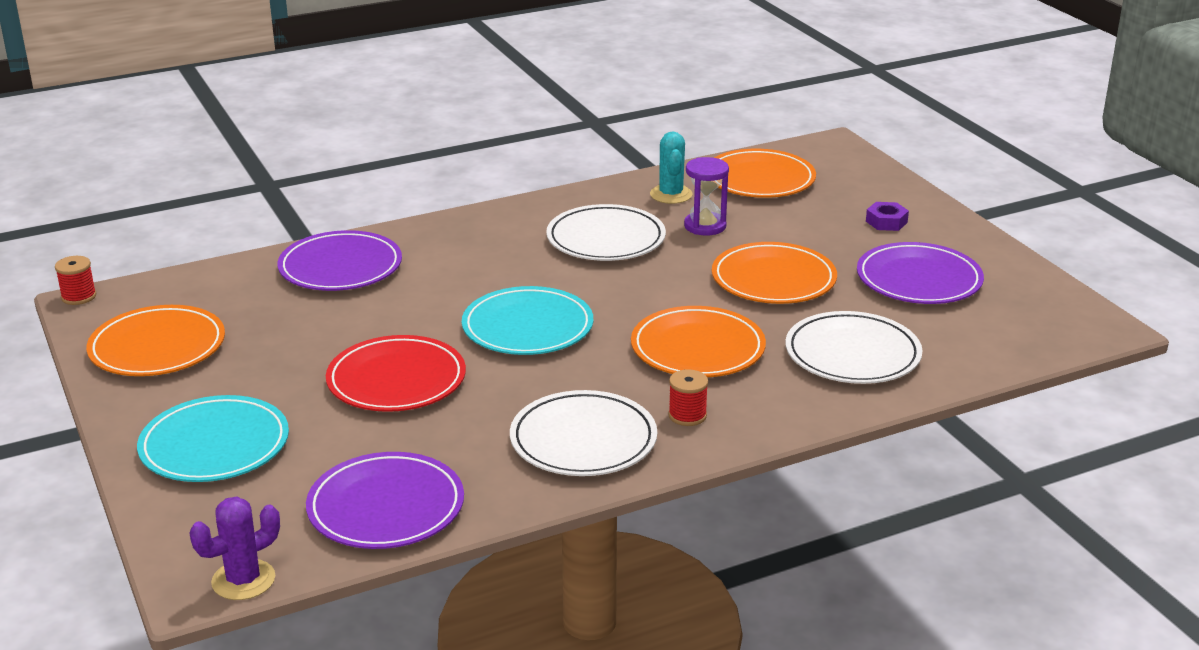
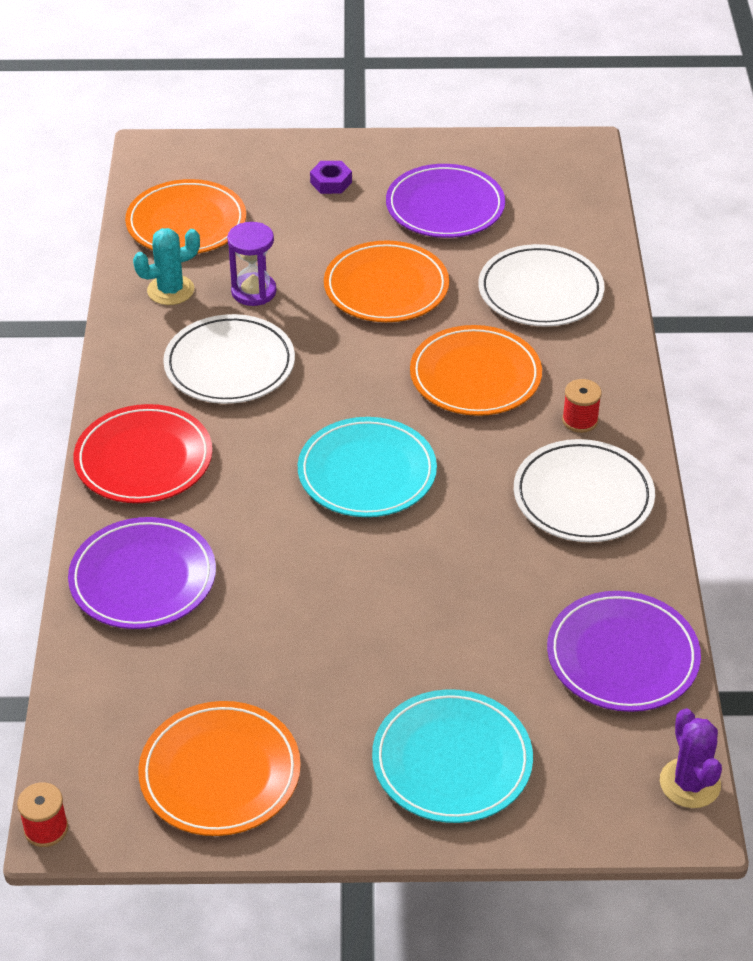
camera: 65 degrees left, 15 degrees up
(396, 380) = (408, 593): red plate -> red plate (144, 459)
(671, 194) = (170, 290): turquoise cactus -> turquoise cactus turned 45 degrees counterclockwise

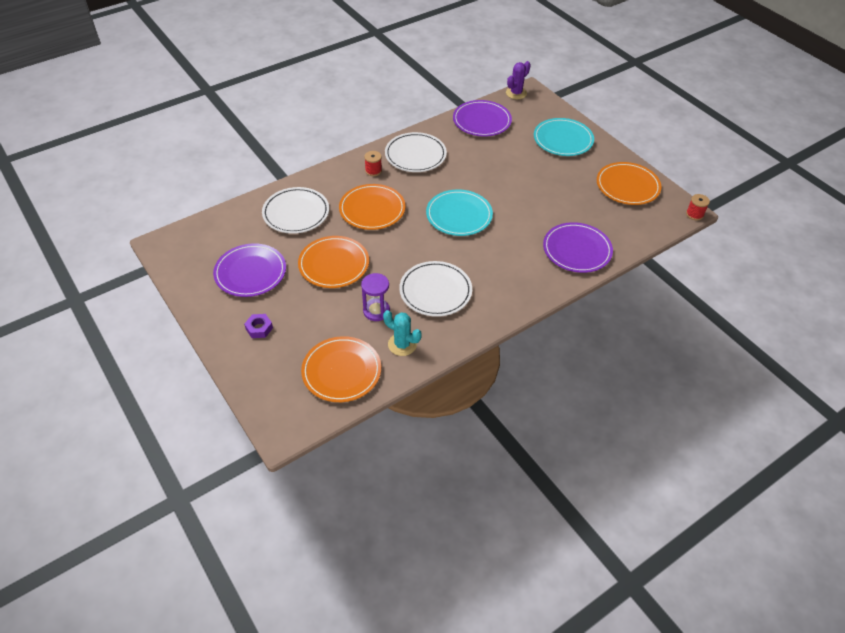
camera: 125 degrees left, 5 degrees up
(144, 459) = (519, 286): red plate -> none

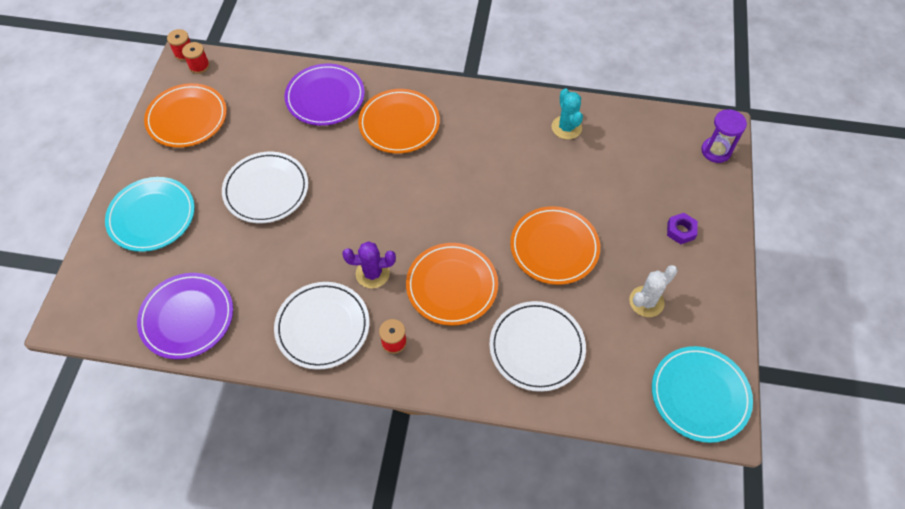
camera: 135 degrees left, 10 degrees up
(250, 273) = (646, 301): purple plate -> white cactus
(341, 371) = (637, 141): orange plate -> orange plate (399, 124)
(376, 311) = (559, 171): purple hourglass -> purple hourglass (716, 151)
(435, 291) = (489, 151): white plate -> white plate (266, 190)
(459, 215) = (376, 209): turquoise plate -> turquoise plate (700, 395)
(516, 93) = (86, 329): purple cactus -> purple cactus (372, 273)
(673, 214) = (199, 66): none -> red spool

